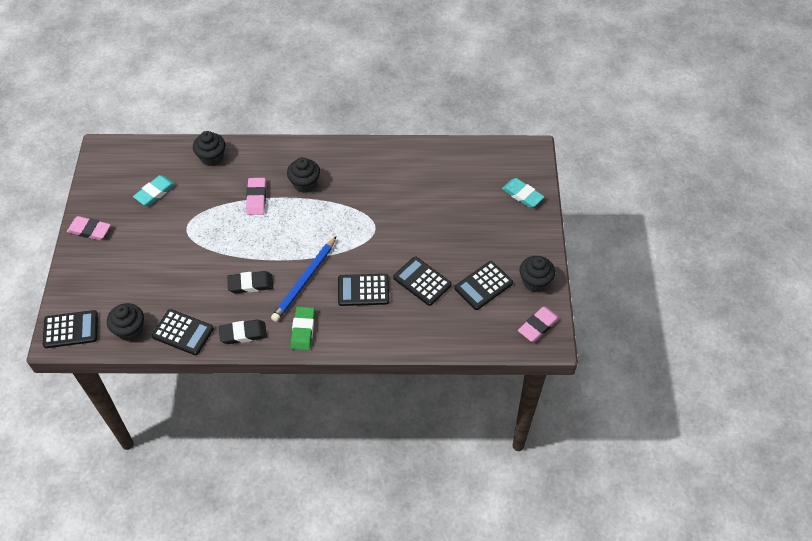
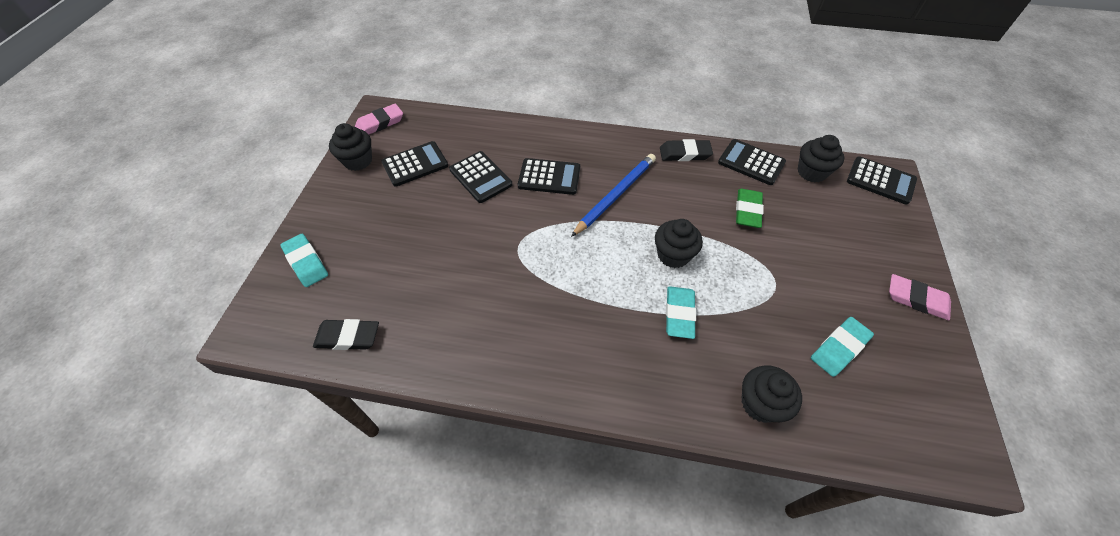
camera: 170 degrees left, 0 degrees up
(71, 329) = (880, 181): black calculator -> black calculator turned 150 degrees counterclockwise
(250, 284) = (680, 200): black eraser -> black eraser (348, 337)
(256, 198) = (679, 314): pink eraser -> turquoise eraser
(303, 330) = (620, 149): green eraser -> green eraser (748, 211)
(305, 184) = (606, 327): black cupcake -> black cupcake (673, 255)

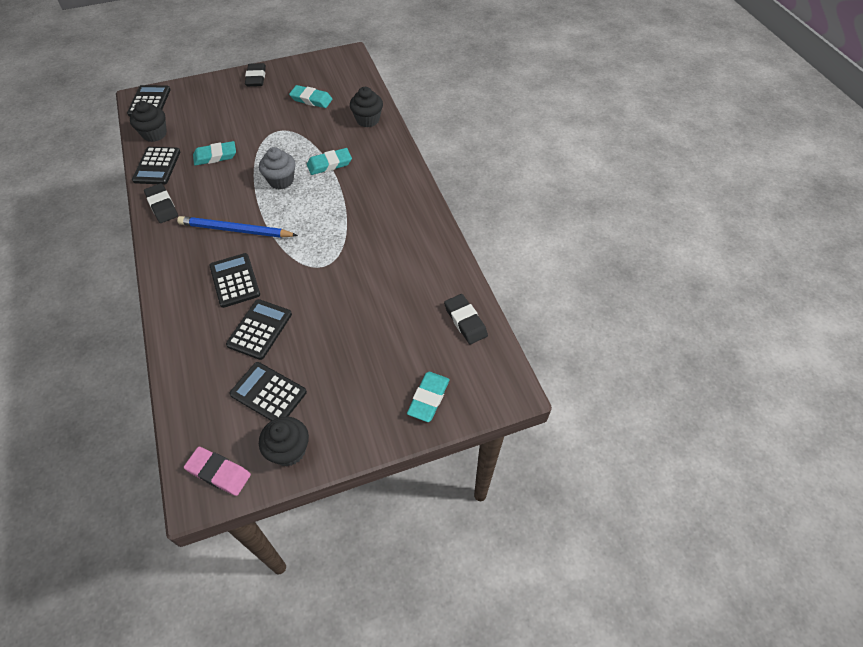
camera: 120 degrees left, 0 degrees up
(673, 255) = (281, 180): black cupcake -> grey cupcake
(748, 211) = (215, 156): green eraser -> turquoise eraser
(916, 299) = (256, 77): pink eraser -> black eraser

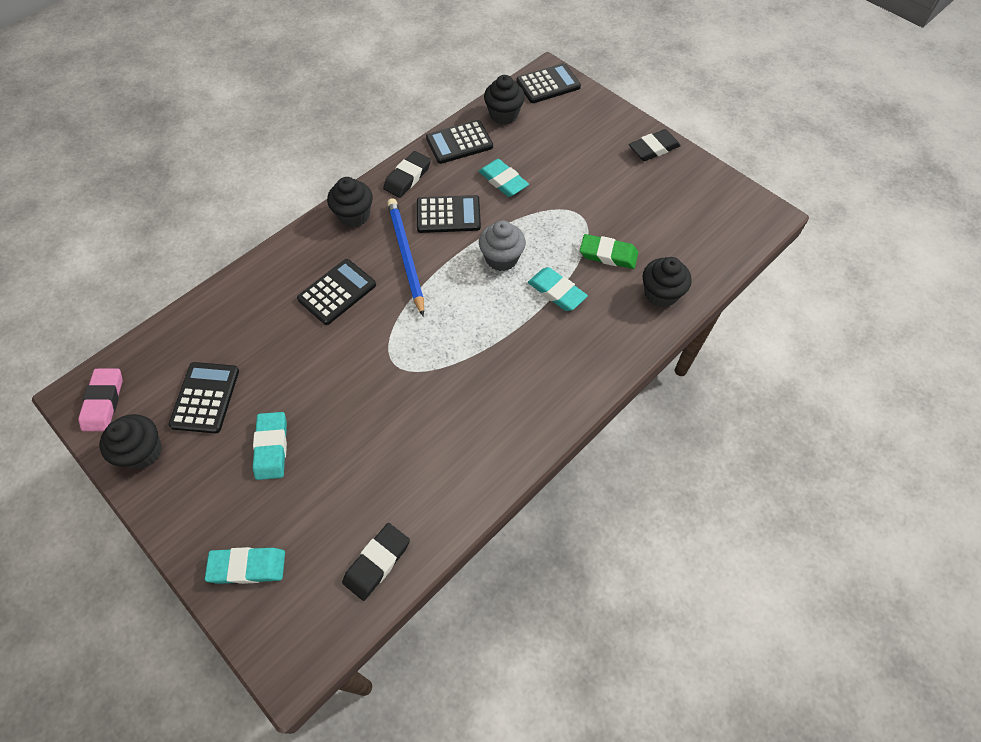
camera: 65 degrees right, 5 degrees up
(170, 248) = (354, 215): none -> black cupcake
(260, 329) = (282, 348): black calculator -> black calculator (448, 215)
(311, 99) = (655, 219): turquoise eraser -> turquoise eraser (271, 447)
(320, 130) = (608, 254): none -> green eraser

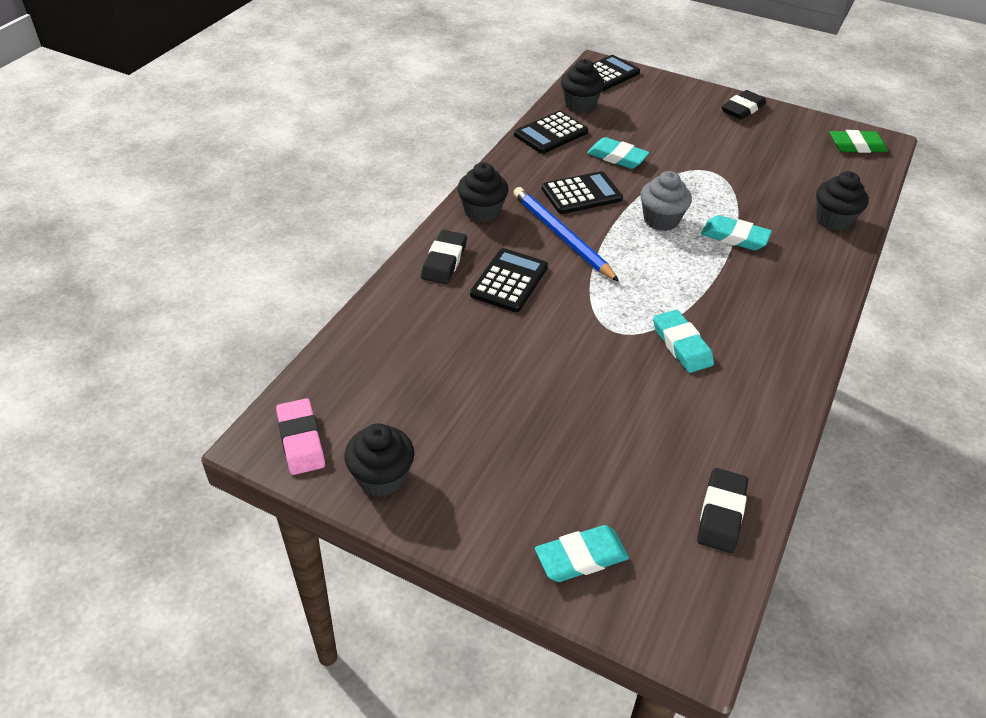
camera: 20 degrees left, 15 degrees down
(205, 397) = (423, 408): black calculator -> none
(271, 447) = (532, 436): turquoise eraser -> turquoise eraser (681, 345)
(407, 177) = (517, 170): black eraser -> black eraser (444, 261)
(608, 254) = (761, 198): green eraser -> green eraser (856, 146)

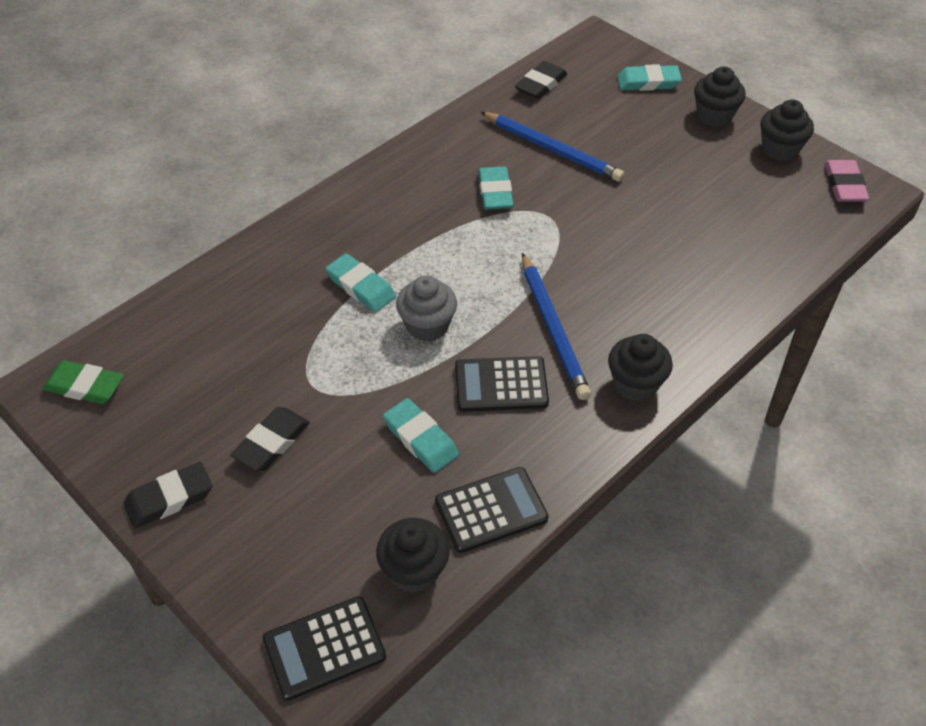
camera: 160 degrees left, 5 degrees up
(444, 261) = (696, 325): black eraser -> black eraser (271, 442)
(509, 281) = (632, 286): black calculator -> none
(652, 412) = (552, 149): none -> blue pencil
(833, 220) = (233, 284): black cupcake -> black cupcake (714, 115)

